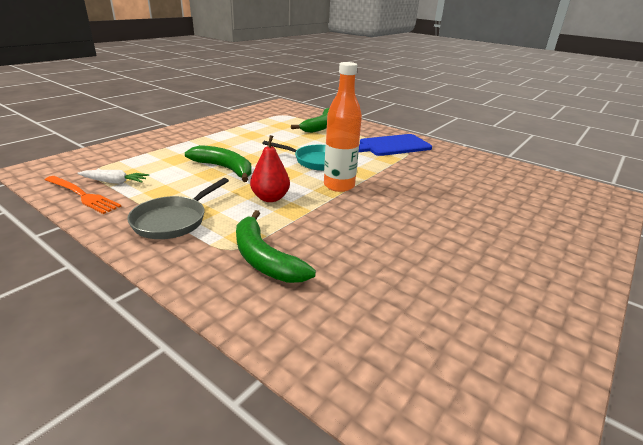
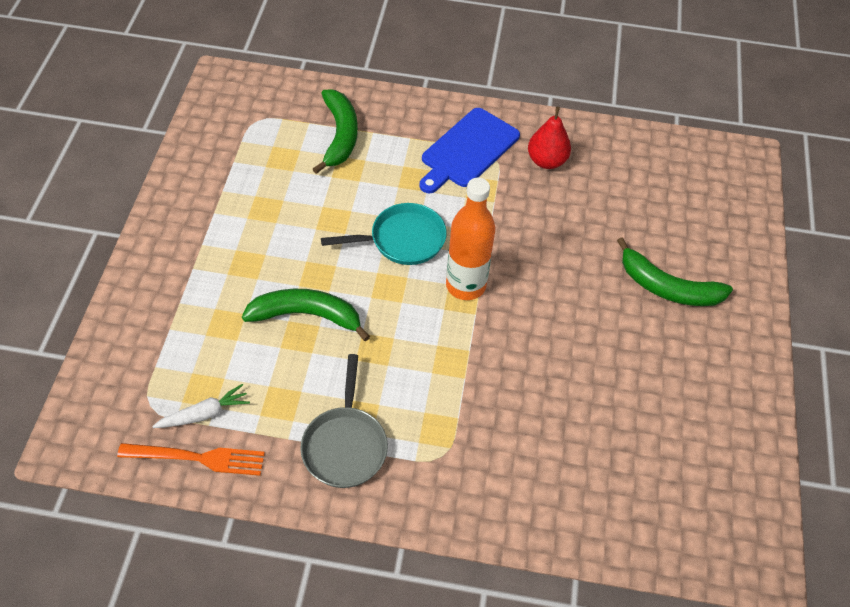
camera: 30 degrees left, 25 degrees up
(264, 258) = (482, 453): green banana -> green banana (667, 287)
(270, 198) = (410, 350): red pear -> red pear (546, 161)

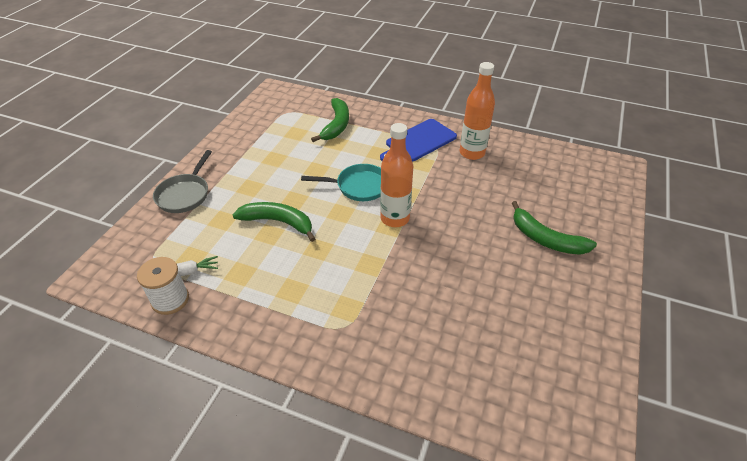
camera: 15 degrees right, 10 degrees down
(199, 458) = (170, 300): orange fork -> white spool
(345, 445) = (275, 308): grey pan -> grey pan (185, 194)
(546, 161) = (472, 153): red pear -> orange bottle

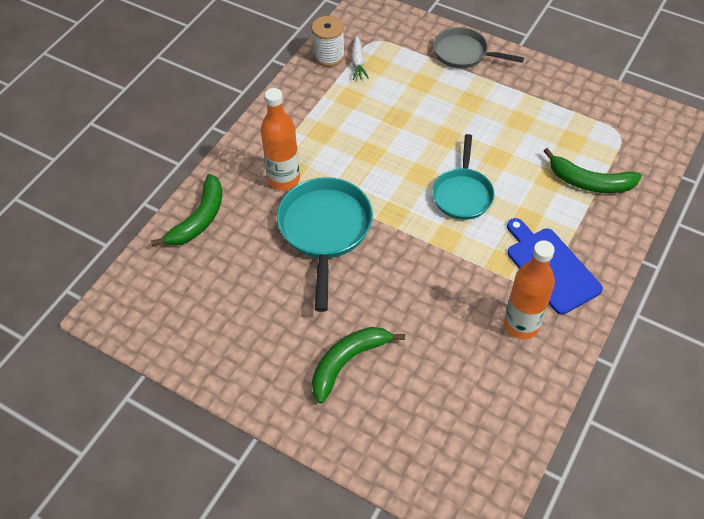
camera: 100 degrees right, 10 degrees up
(278, 222) = (412, 124): green banana -> green banana (199, 219)
(395, 218) = (404, 221): orange bottle -> orange bottle (284, 179)
(419, 270) = (325, 230): none -> turquoise pan

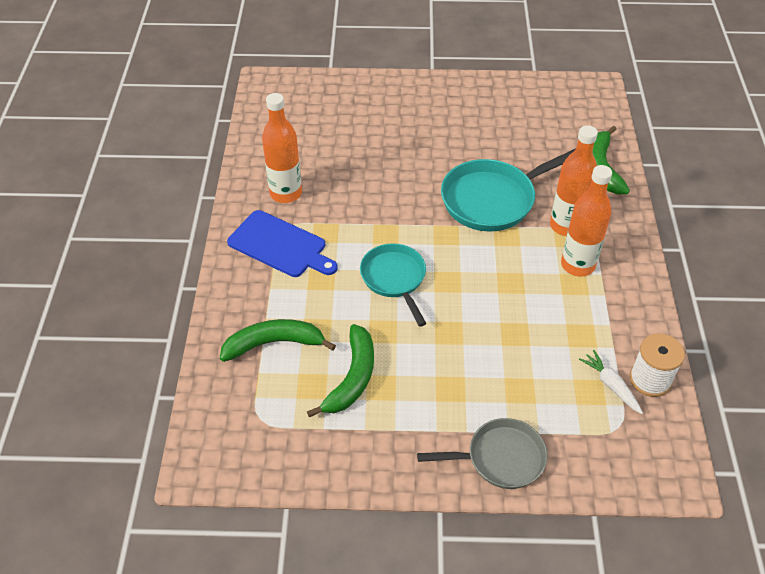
camera: 150 degrees right, 5 degrees down
(305, 145) = (577, 265): none -> orange bottle
(325, 230) = (493, 199): turquoise pan -> turquoise pan turned 90 degrees clockwise
(348, 362) = (403, 124): green banana -> green banana (352, 378)

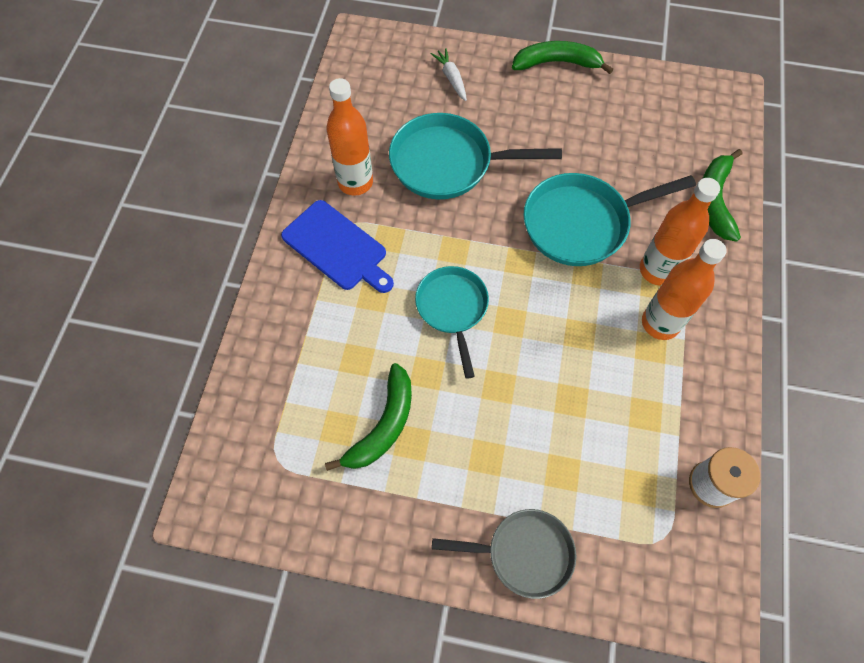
camera: 10 degrees right, 15 degrees up
(274, 343) = (308, 368): green banana -> green banana (557, 63)
(365, 169) = (448, 163): none -> turquoise pan
(611, 385) = (665, 484): white carrot -> white carrot (451, 78)

